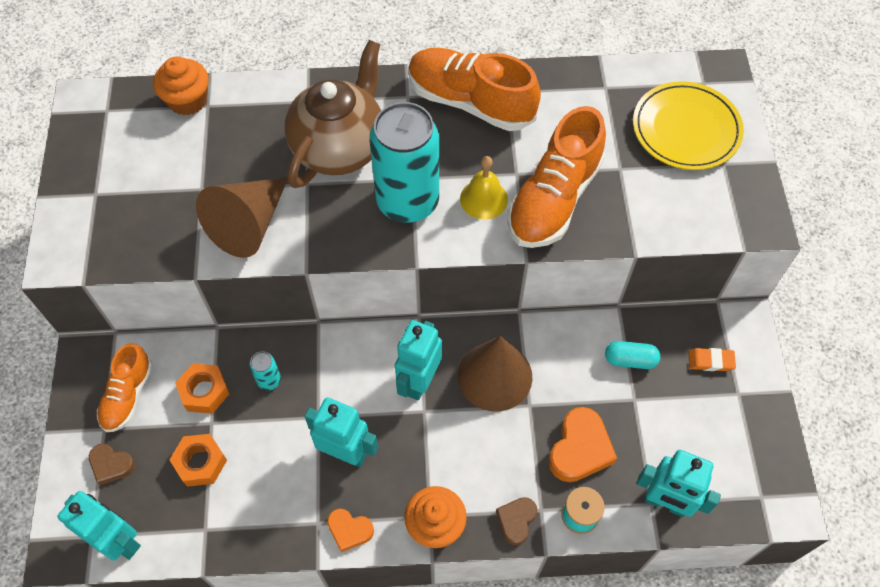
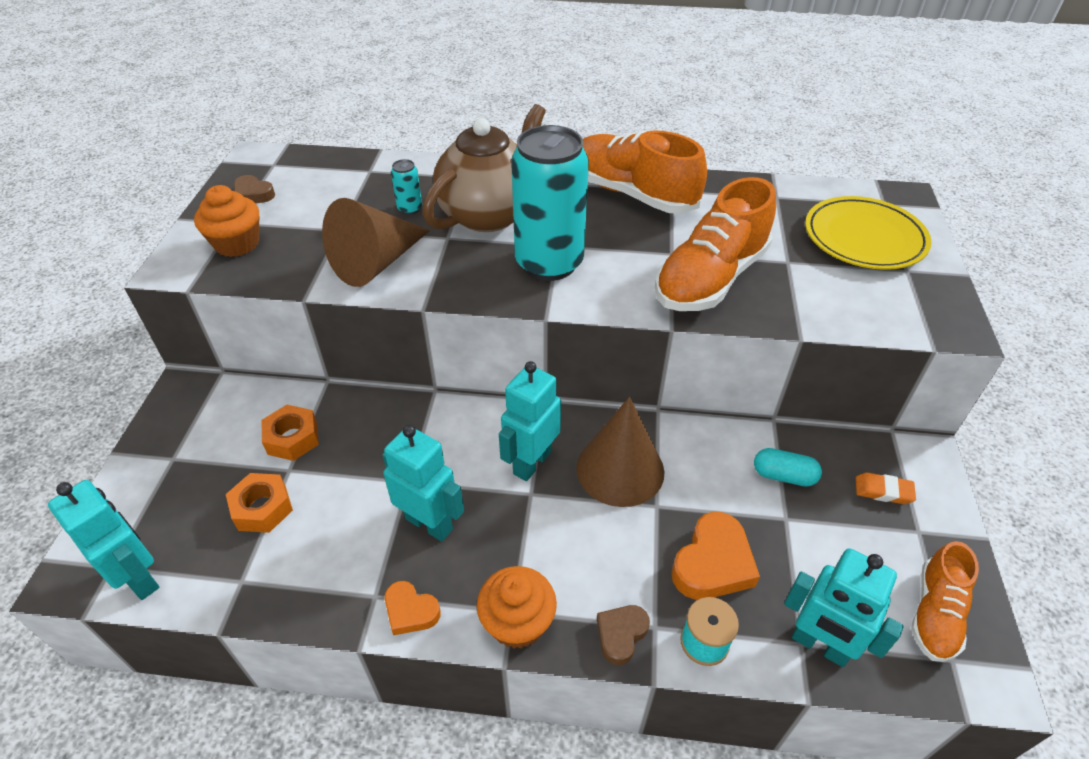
camera: 10 degrees right, 15 degrees down
(111, 465) = (165, 495): brown heart -> brown heart (253, 194)
(128, 395) = (211, 430): orange shoe -> orange shoe (935, 613)
(188, 100) = (352, 165): orange cupcake -> orange cupcake (237, 243)
(269, 380) = (365, 437): turquoise can -> turquoise can (410, 208)
(483, 199) = (632, 270): yellow bell -> none

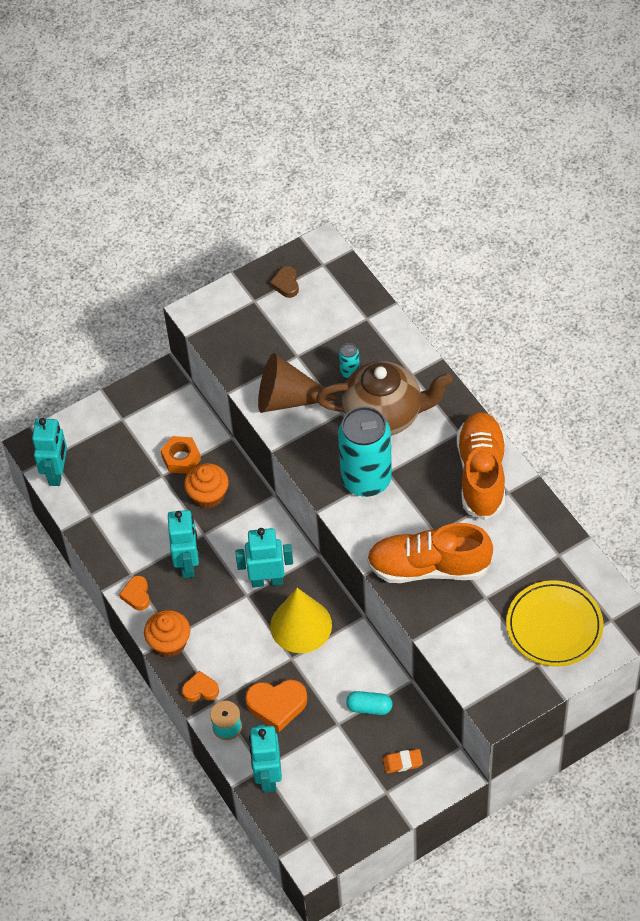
camera: 55 degrees right, 10 degrees up
(237, 243) = (239, 320): orange cupcake -> orange cupcake (208, 495)
(262, 508) = (131, 485): orange nut -> none
(620, 469) = (301, 625): brown cone -> yellow cone
(621, 634) = (200, 689): brown heart -> orange heart
(783, 476) = (369, 707): turquoise capsule -> turquoise capsule turned 60 degrees counterclockwise
(883, 491) = (402, 762): orange eraser -> orange eraser turned 75 degrees counterclockwise
(935, 613) = (333, 820): orange shoe -> none

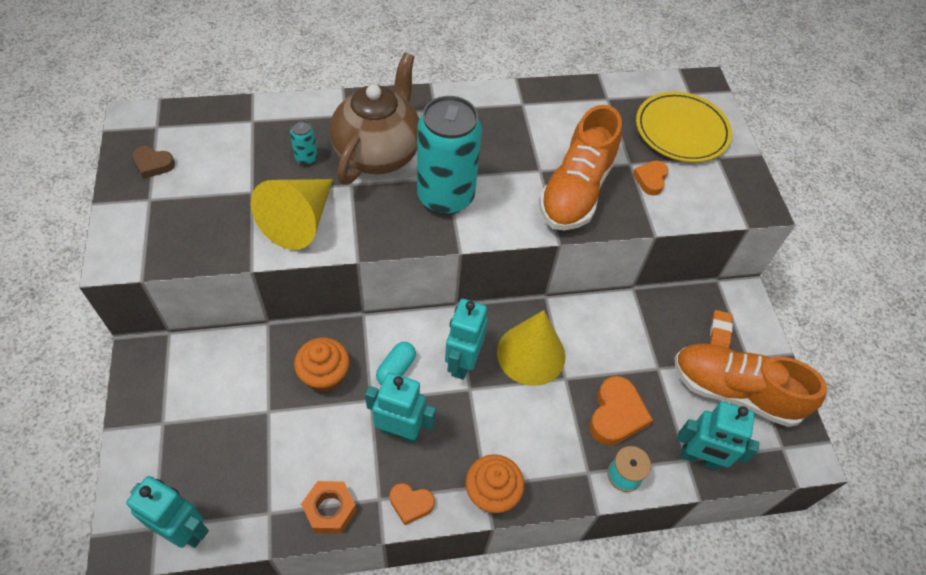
camera: 75 degrees left, 0 degrees up
(181, 458) = (259, 382): orange nut -> orange nut (330, 509)
(200, 689) = (567, 484): orange heart -> orange heart (650, 179)
(287, 399) = (300, 221): brown cone -> yellow cone
(369, 707) = (650, 334): turquoise capsule -> turquoise capsule (396, 369)
(481, 474) = (492, 113): orange shoe -> orange shoe (735, 391)

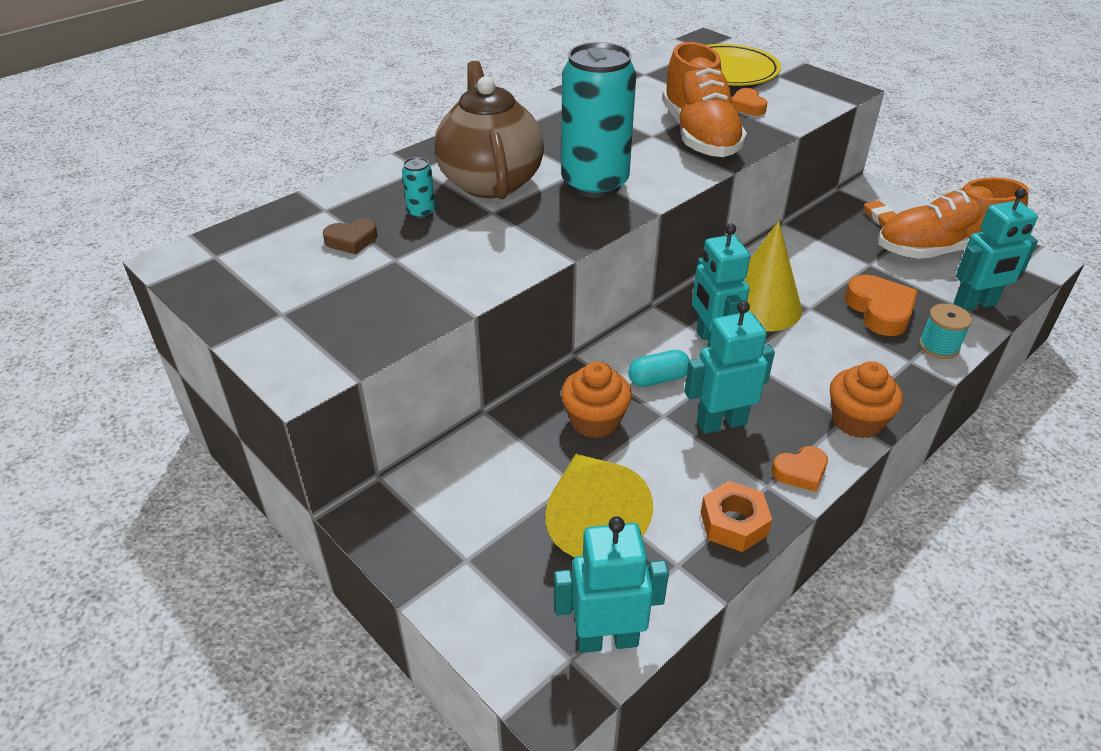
camera: 30 degrees left, 15 degrees down
(153, 164) = (250, 285): brown heart -> brown heart (351, 240)
(300, 221) = (477, 258): yellow cone -> yellow cone (591, 518)
(396, 369) = (658, 379): turquoise capsule -> turquoise capsule turned 75 degrees clockwise

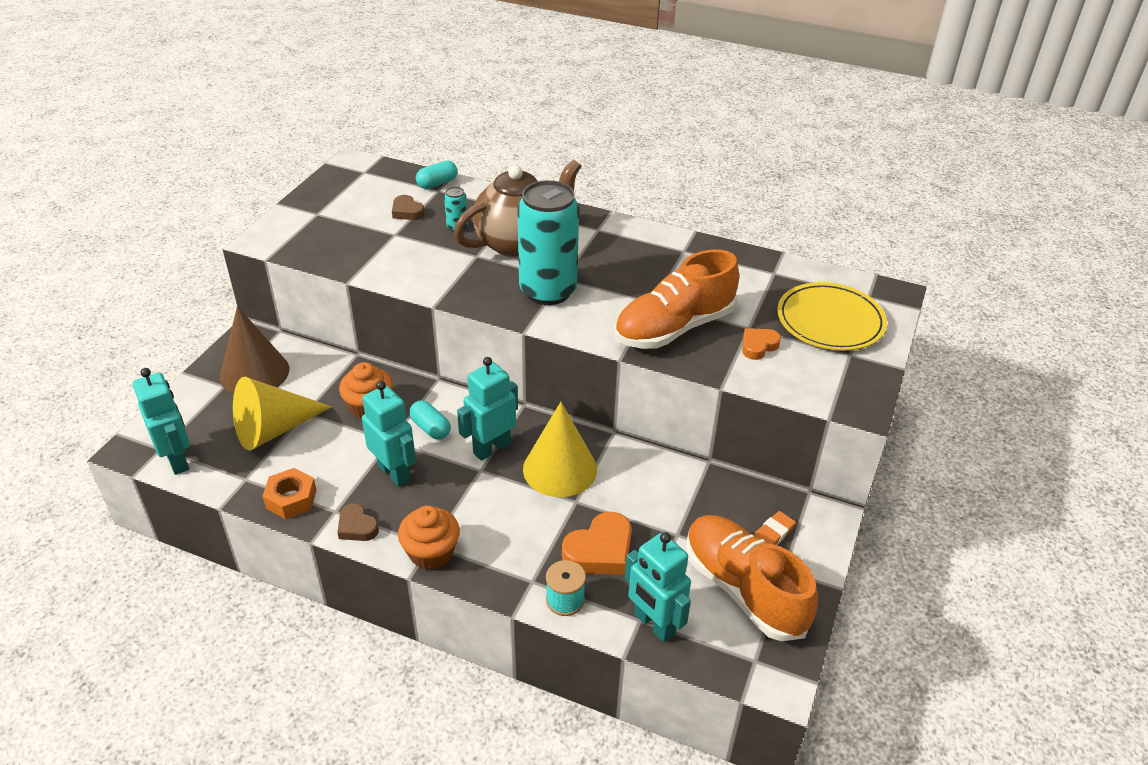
camera: 65 degrees right, 0 degrees up
(308, 207) = (437, 183): none -> turquoise capsule
(458, 520) = (254, 373): none -> brown cone
(800, 472) = (357, 527): orange heart -> brown heart

